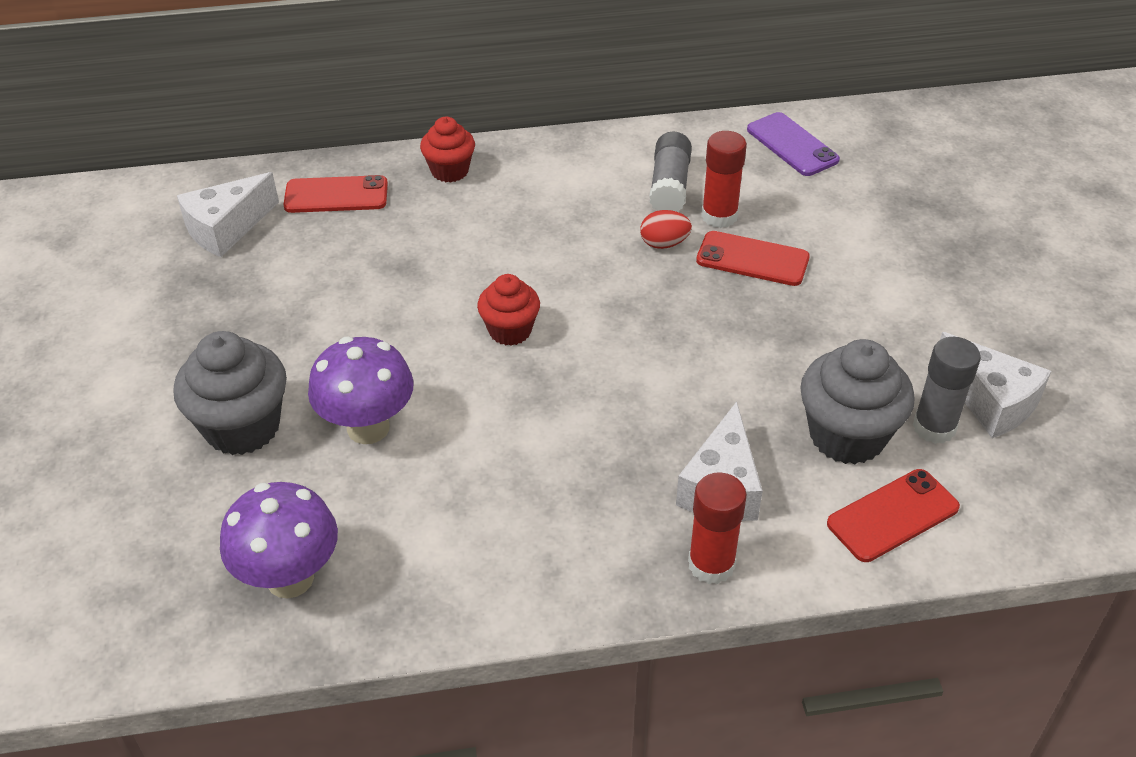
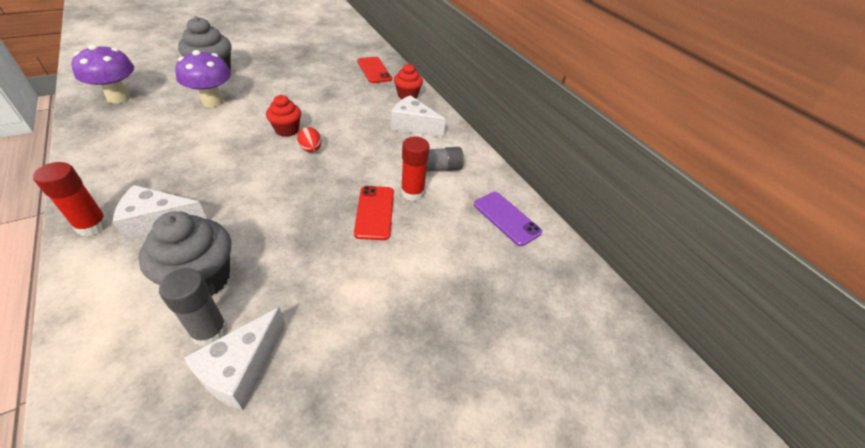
camera: 65 degrees right, 0 degrees up
(226, 228) = (340, 50): white cheese -> white cheese (413, 126)
(664, 244) = (376, 173): red egg -> red egg (311, 149)
(792, 145) = (506, 218): purple phone -> purple phone turned 75 degrees counterclockwise
(893, 516) = (117, 313): red phone -> none

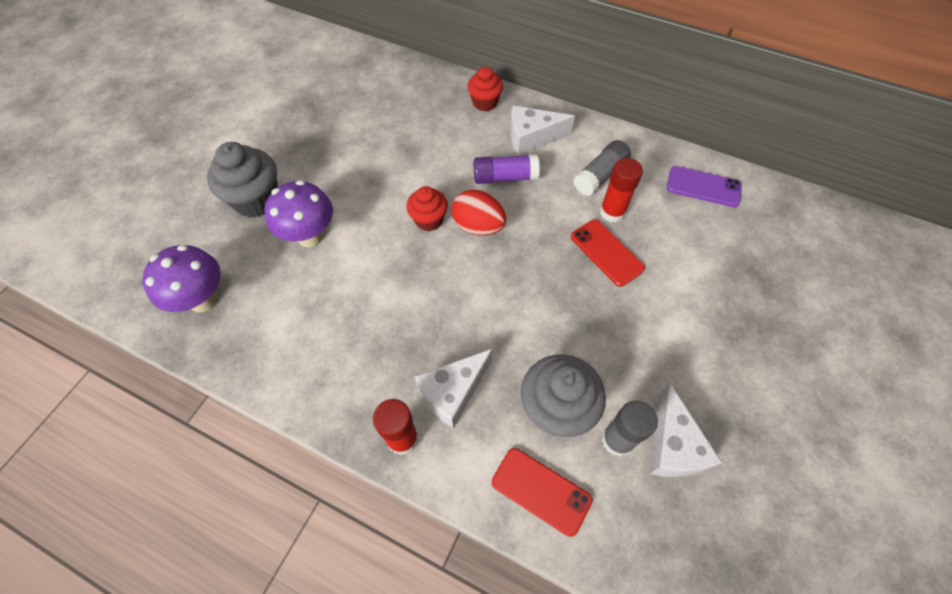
camera: 30 degrees left, 15 degrees up
(311, 149) = (478, 226): red egg -> red egg, size x1.58
(365, 135) = (505, 177): none -> purple glue stick
(374, 70) = (415, 89): red phone -> red phone (541, 491)

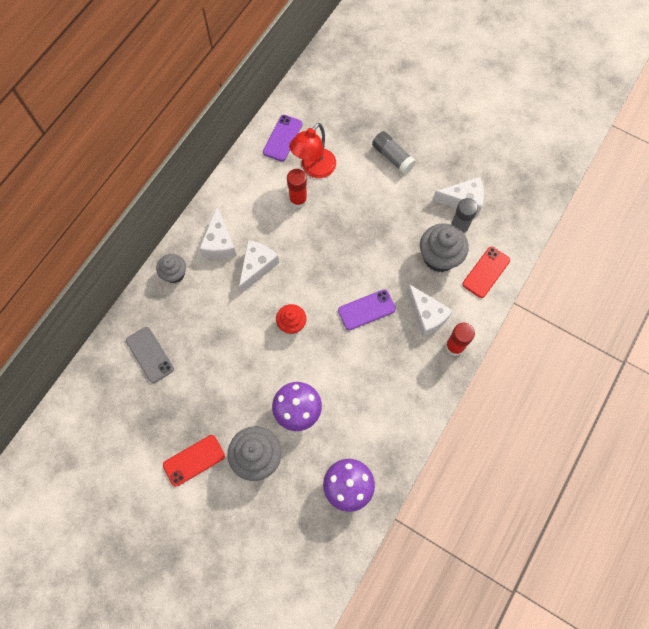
camera: 85 degrees left, 10 degrees up
(385, 94) = (149, 355): none -> grey phone
(455, 307) = (366, 310): none -> purple phone
(478, 226) = (301, 290): red egg -> none
(485, 103) = (174, 274): red cupcake -> grey cupcake
(505, 177) = (257, 267): purple glue stick -> white cheese
(600, 176) = (264, 201): grey glue stick -> grey glue stick (392, 157)
(606, 252) = (331, 210): red phone -> red phone (194, 460)
(666, 226) = (314, 169): none -> red lamp

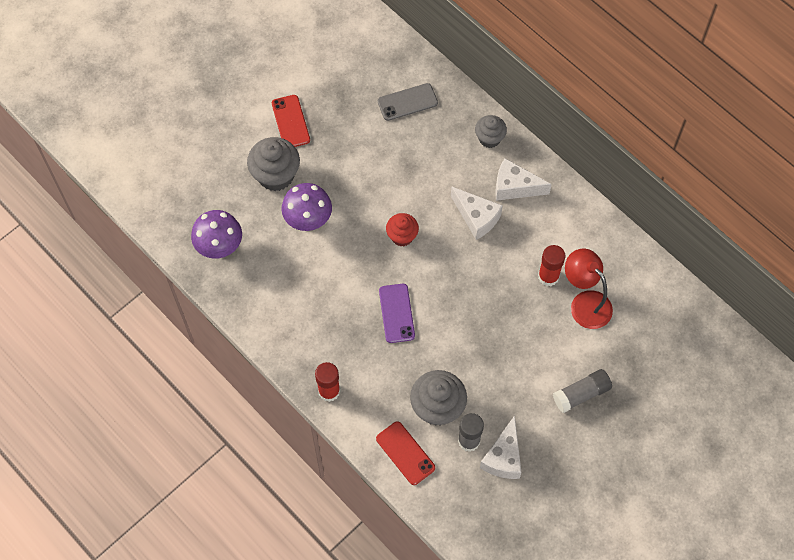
camera: 105 degrees right, 5 degrees down
(282, 138) = (634, 279): purple phone -> none
(426, 315) = (372, 373): white cheese -> none

